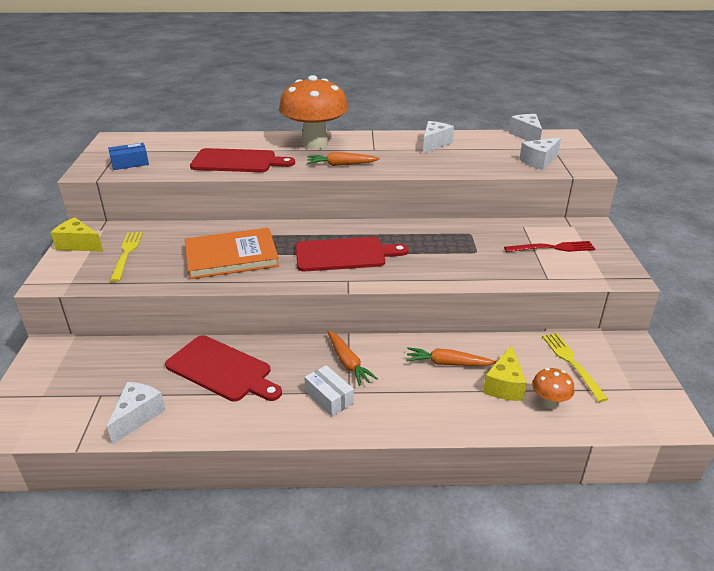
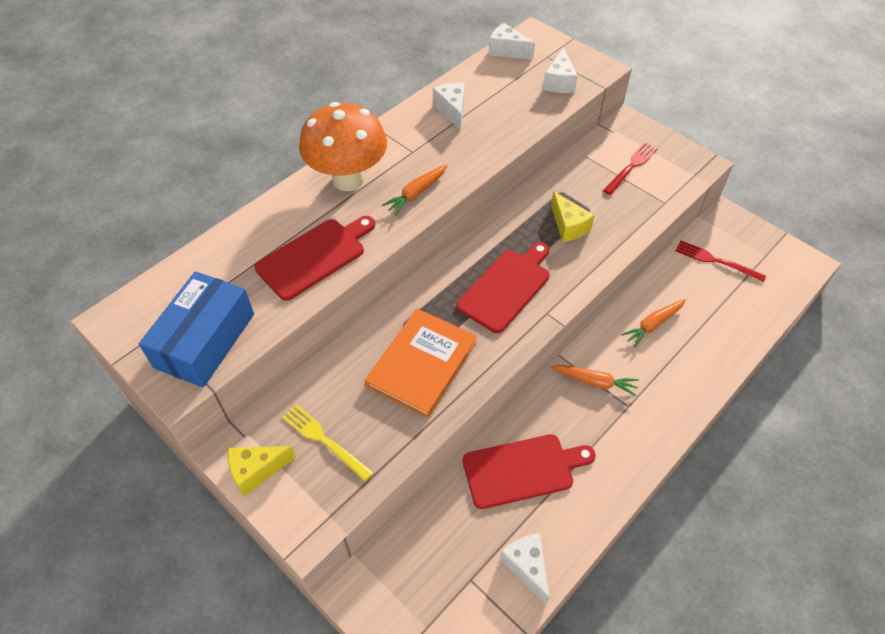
camera: 45 degrees left, 20 degrees up
(130, 163) = (205, 340): blue box -> blue box, size x2.02
(329, 397) = (623, 422): white box -> none
(504, 385) = (704, 314): yellow cheese -> yellow cheese (568, 226)
(549, 403) = (741, 306): orange mushroom -> none
(571, 363) = (716, 261): yellow fork -> red fork

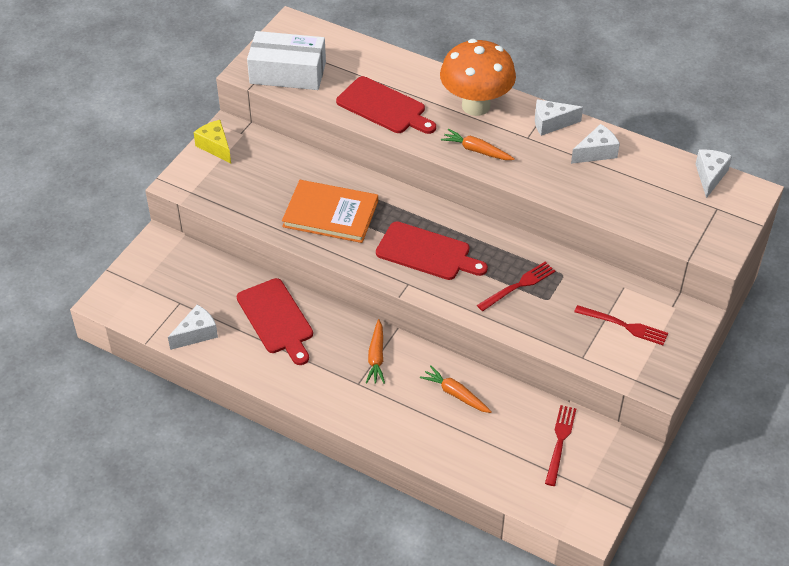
camera: 75 degrees right, 5 degrees down
(205, 340) = (288, 73): blue box -> white box
(324, 440) = (248, 175): yellow fork -> none
(559, 82) = (679, 223): white cheese -> white cheese (551, 123)
(568, 226) = (518, 286): yellow cheese -> red fork

